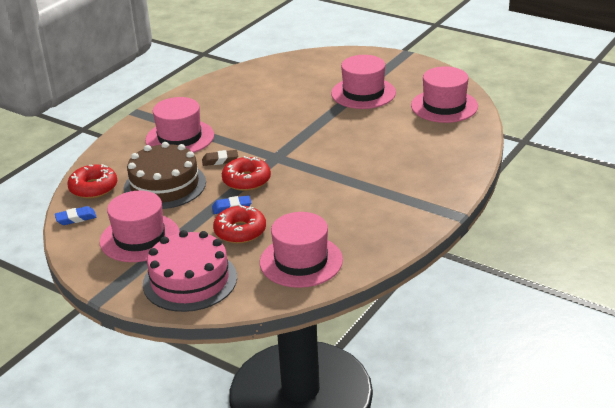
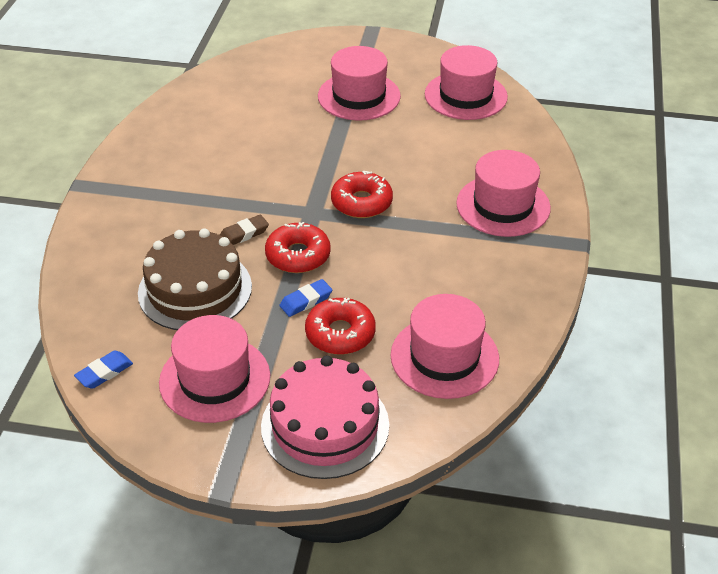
camera: 25 degrees left, 10 degrees up
(93, 188) = (97, 318): red donut -> red donut (361, 202)
(180, 138) = (166, 211): pink hat -> pink hat (503, 206)

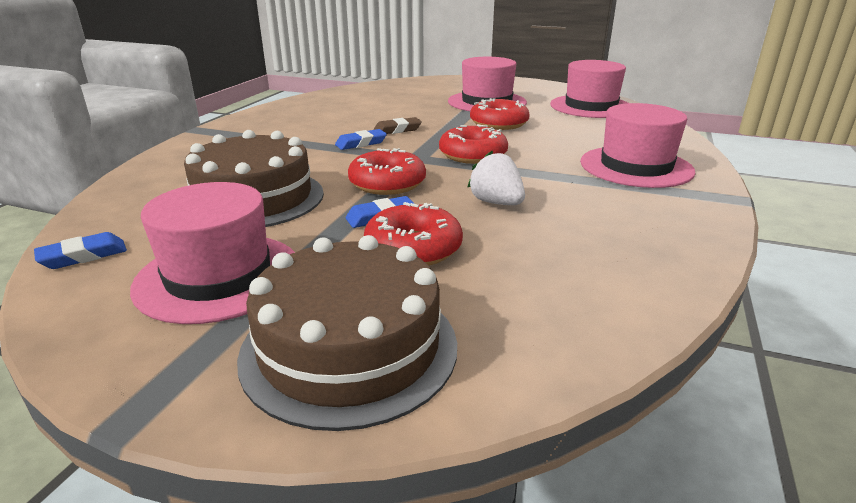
camera: 10 degrees right, 15 degrees down
(244, 234) = (335, 165): brown eraser -> brown eraser (397, 130)
(254, 194) = (361, 143): none -> blue eraser
(325, 425) = (349, 347): pink cake -> brown cake
(377, 142) = (498, 123): none -> red donut
(392, 272) = (496, 203): none -> white strawberry
(444, 357) = (559, 285): pink hat -> none

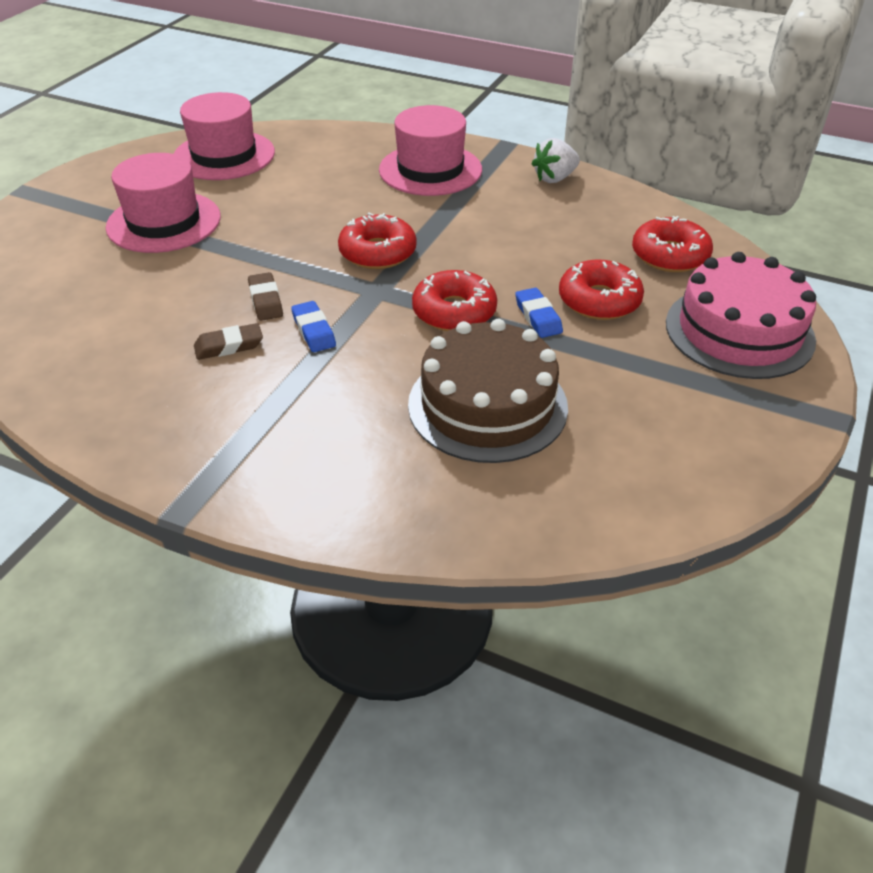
camera: 85 degrees left, 15 degrees up
(83, 256) = (631, 509): blue eraser -> none
(219, 276) = (658, 405): pink hat -> none
(345, 126) = (229, 346): none -> brown eraser
(349, 347) = (739, 331): brown cake -> pink cake
(496, 203) = (508, 251): white strawberry -> white strawberry (554, 178)
(498, 123) = (268, 224): red donut -> red donut (670, 255)

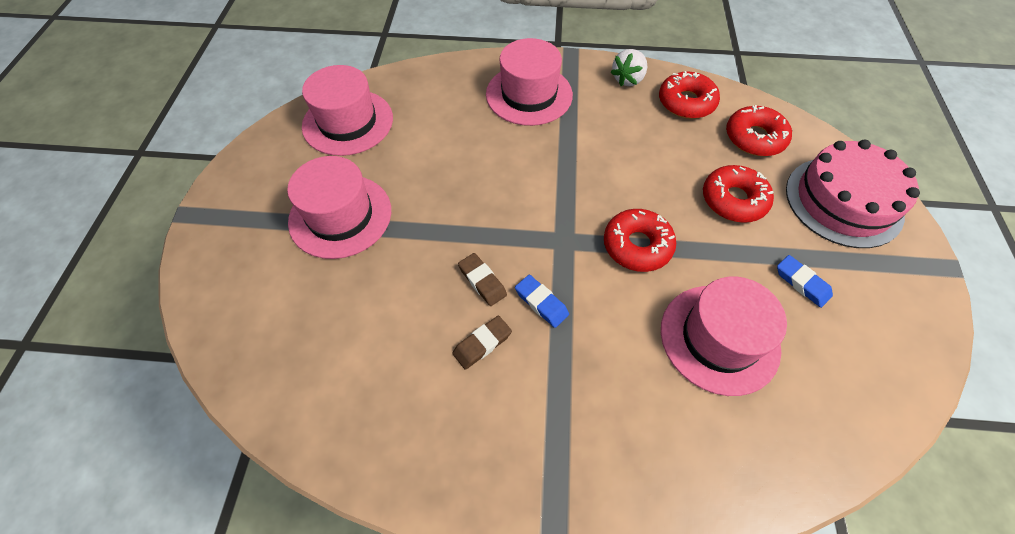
camera: 20 degrees left, 15 degrees up
(378, 252) = (541, 198): red donut -> red donut (686, 102)
(487, 405) = (719, 338): brown cake -> pink hat
(538, 317) = (701, 231): blue eraser -> blue eraser (802, 283)

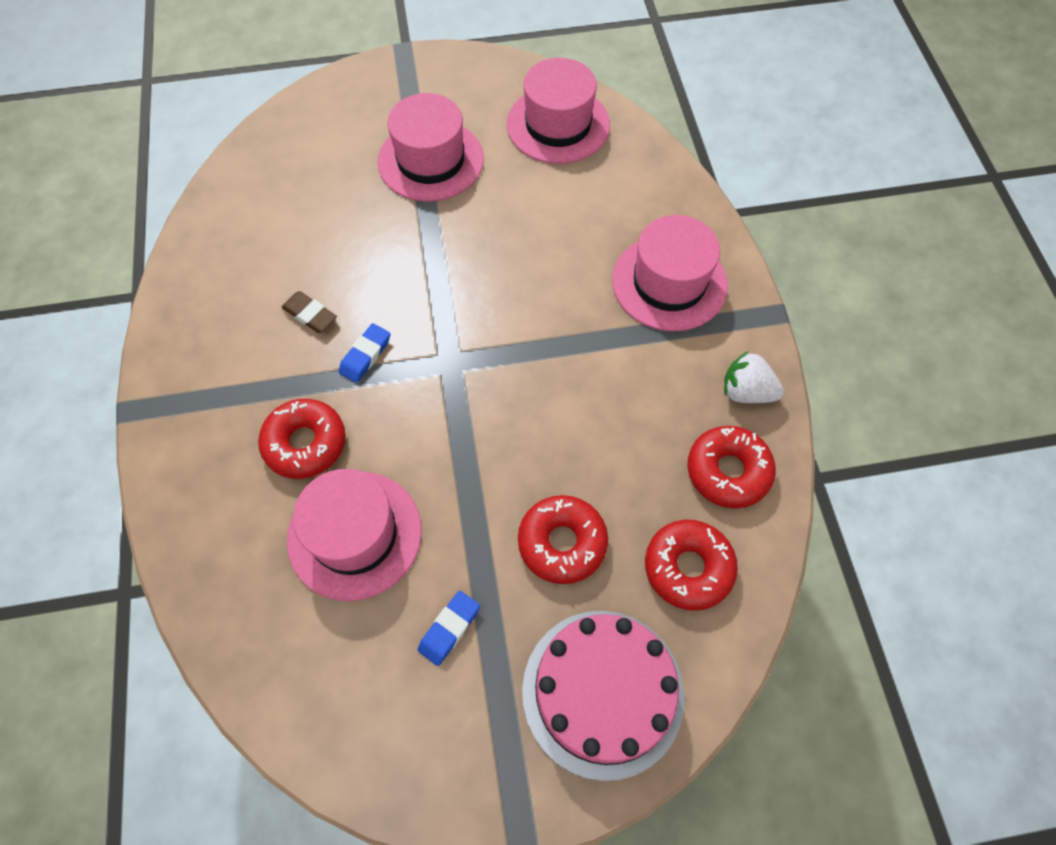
camera: 75 degrees right, 5 degrees up
(482, 281) = (380, 298): brown eraser -> none
(637, 246) = (460, 437): red donut -> red donut (305, 443)

